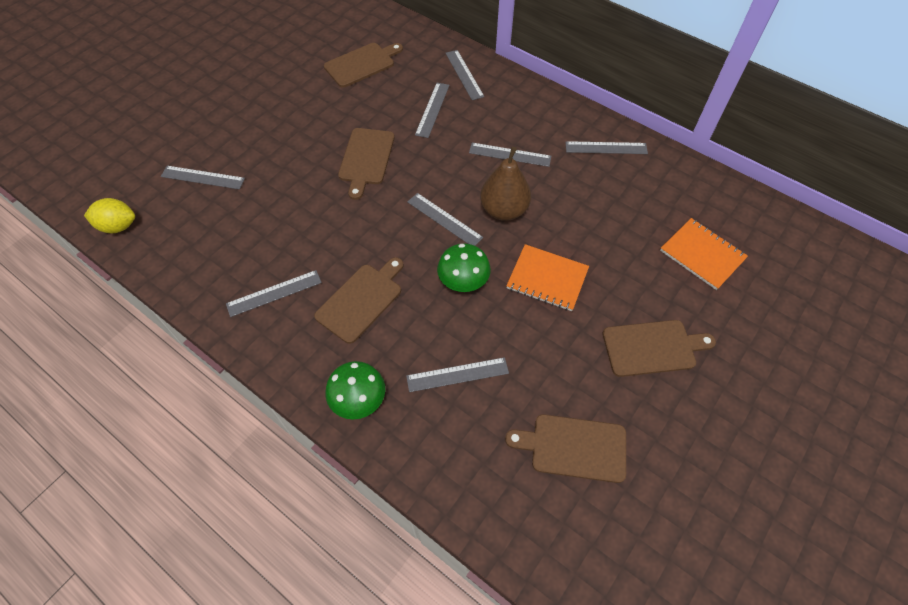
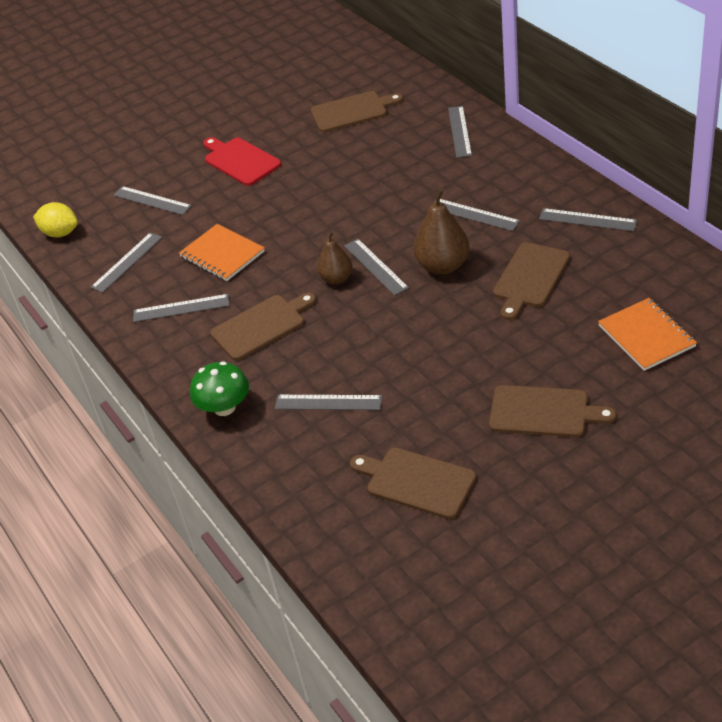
camera: 25 degrees right, 15 degrees down
(276, 125) = (240, 161): none -> red cutting board
(366, 159) = (318, 202): brown cutting board -> brown cutting board (530, 278)
(413, 237) = (336, 278): none -> brown pear
(432, 109) = (409, 162): grey ruler -> grey ruler (127, 262)
(463, 281) = (370, 324): green mushroom -> none
(547, 279) = (459, 334): orange notebook -> orange notebook (222, 254)

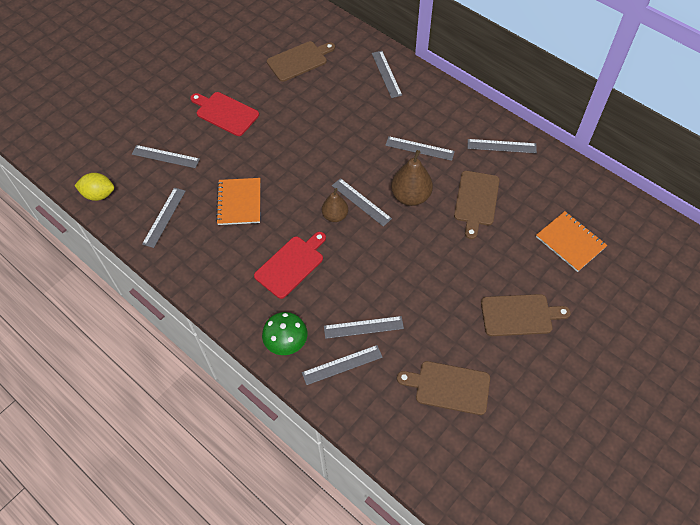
camera: 20 degrees left, 15 degrees up
(181, 308) = (222, 255): grey ruler -> grey ruler (342, 365)
(222, 254) = (239, 202): orange notebook -> orange notebook turned 60 degrees clockwise
(261, 326) = (291, 265): brown cutting board -> red cutting board

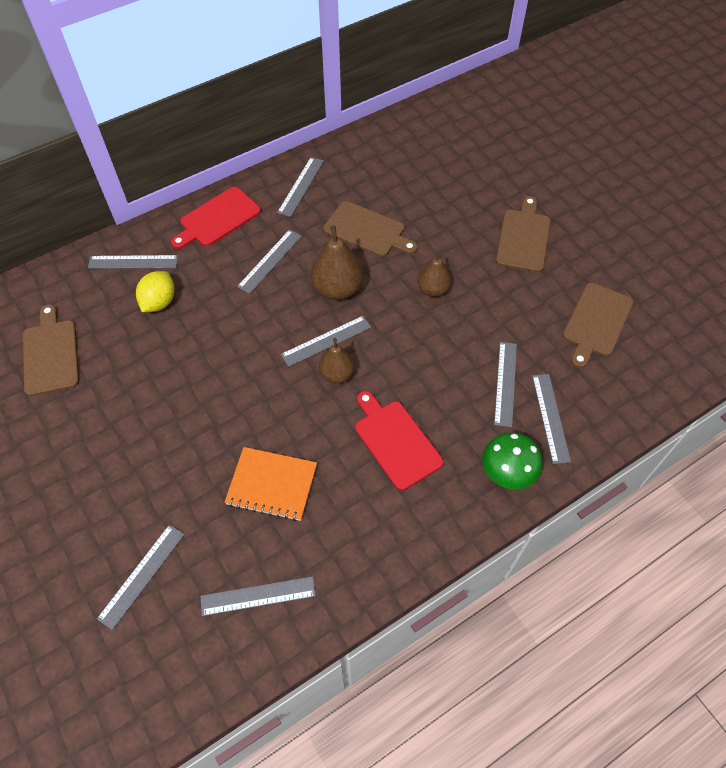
camera: 75 degrees left, 0 degrees up
(99, 194) = (172, 697): yellow lemon -> yellow lemon (159, 302)
(164, 217) = (258, 596): grey ruler -> grey ruler turned 45 degrees counterclockwise
(225, 113) = (98, 471): red cutting board -> red cutting board (217, 218)
(435, 259) = (433, 289): none -> brown pear
(570, 242) = (447, 171): orange notebook -> none

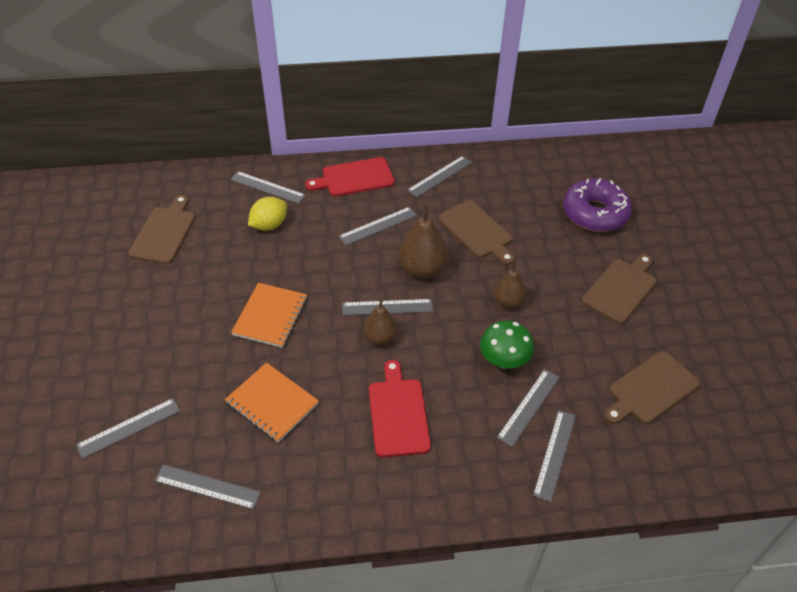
camera: 25 degrees right, 10 degrees down
(218, 397) = (270, 316): none -> orange notebook
(463, 172) = (595, 213): none -> purple donut
(507, 472) = (485, 484): green mushroom -> green mushroom (504, 360)

